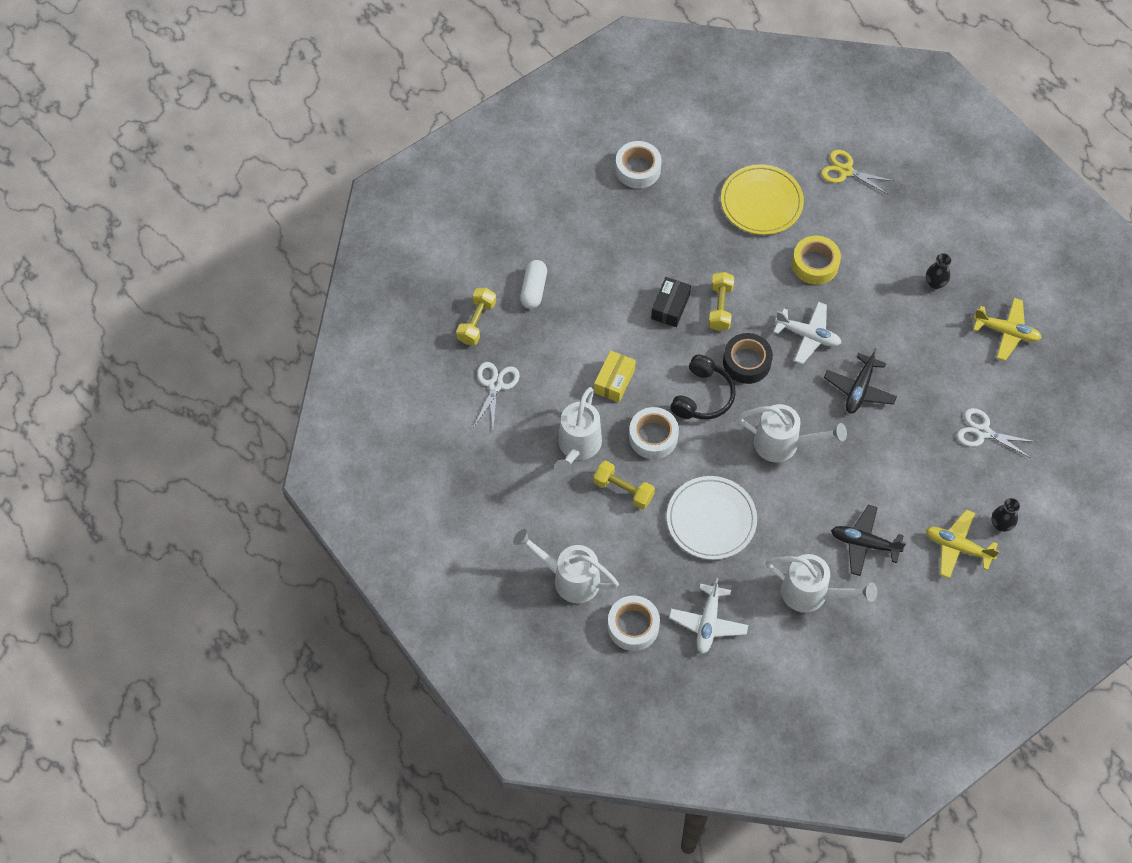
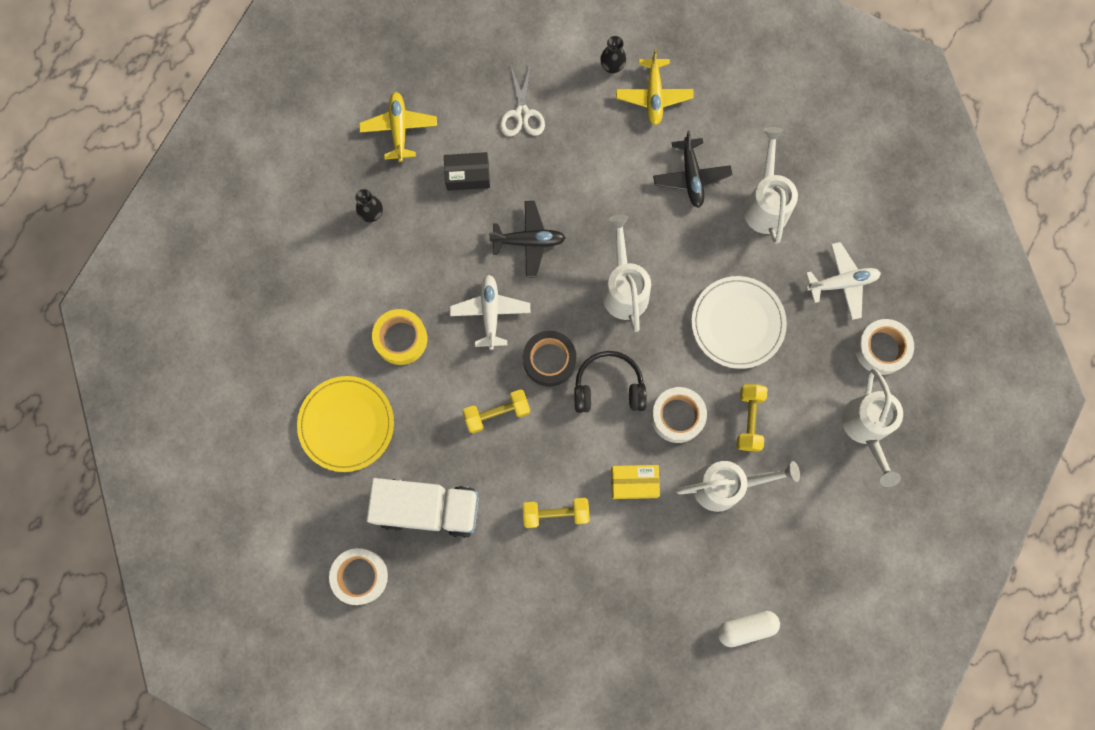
camera: 115 degrees left, 15 degrees up
(477, 322) = (633, 661): yellow dumbbell -> yellow dumbbell (555, 513)
(495, 385) = (698, 604): white scissors -> none
(533, 289) = (565, 619): white capsule -> white capsule (746, 628)
(667, 231) = (428, 509): none -> white truck
(670, 307) = (520, 464): black box -> black box (467, 175)
(846, 171) = (268, 352): yellow scissors -> none

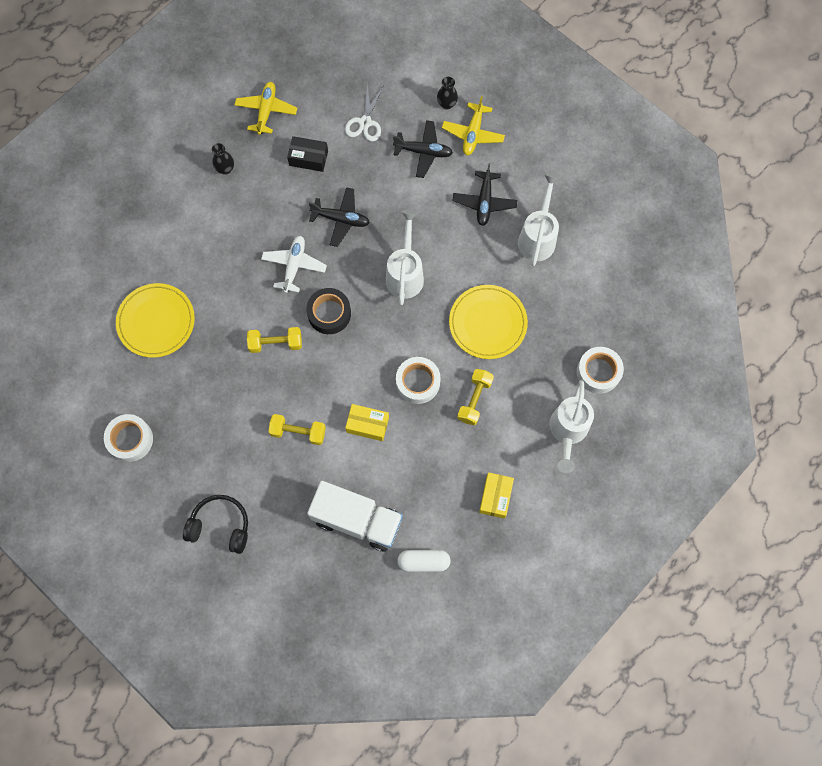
camera: 15 degrees right, 5 degrees down
(401, 339) = (218, 268): yellow tape -> none
(428, 509) = (199, 402): white truck -> white truck (357, 520)
(602, 133) = (423, 152): none -> black plane
(608, 387) = (370, 346): black headphones -> black headphones (220, 526)
(725, 486) = (440, 446): white watering can -> none
(737, 323) = (487, 323): white plate -> yellow plate
(806, 529) = (495, 497): none -> yellow box
(842, 283) = (581, 313): white plane -> none

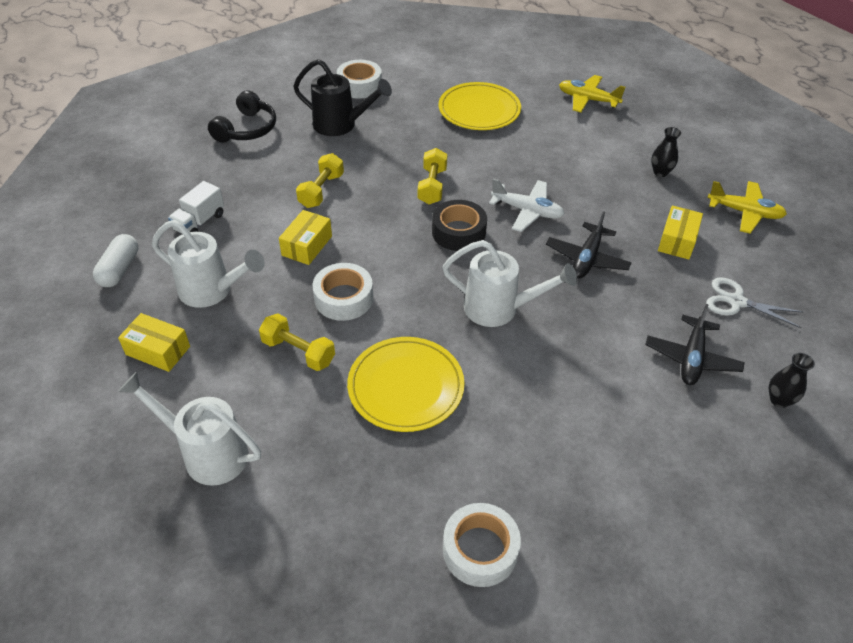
camera: 100 degrees right, 25 degrees down
(200, 441) = (340, 125): none -> black watering can
(308, 158) = (677, 241): black box -> yellow box
(357, 520) = (199, 222): white truck -> white truck, size x0.54
(473, 133) = (728, 425): yellow plane -> yellow plane (588, 100)
(484, 202) = (605, 418): black plane -> none
(538, 237) = (536, 479): white watering can -> white watering can (212, 291)
(598, 372) = (283, 518): white tape -> white tape (480, 550)

